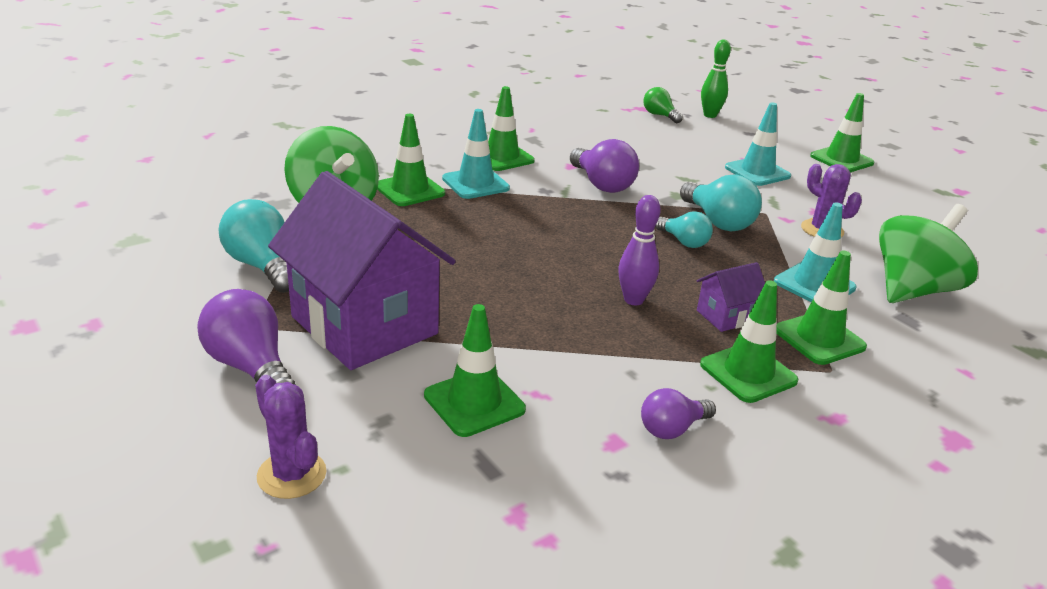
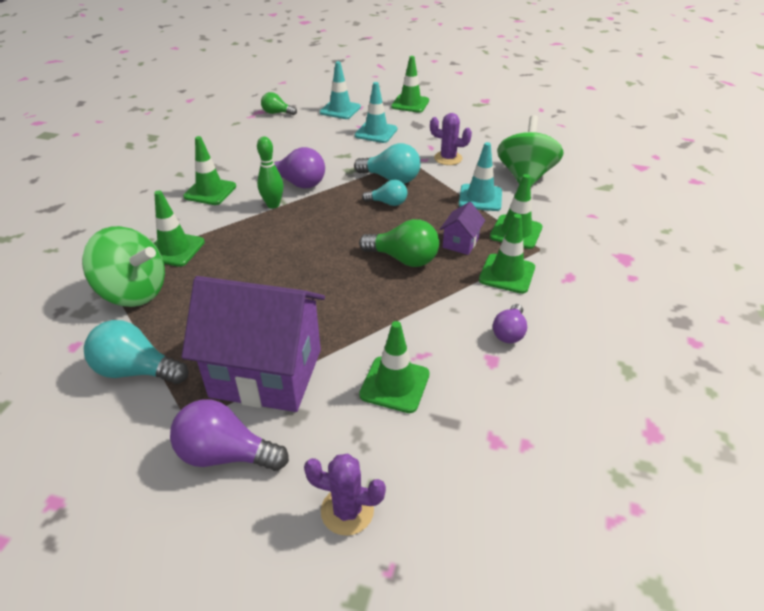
camera: 35 degrees left, 10 degrees up
(475, 183) = (215, 221): turquoise traffic cone -> turquoise traffic cone (340, 110)
(633, 300) = (403, 259): purple bowling pin -> green light bulb
(710, 115) = (307, 100): green bowling pin -> green bowling pin (273, 205)

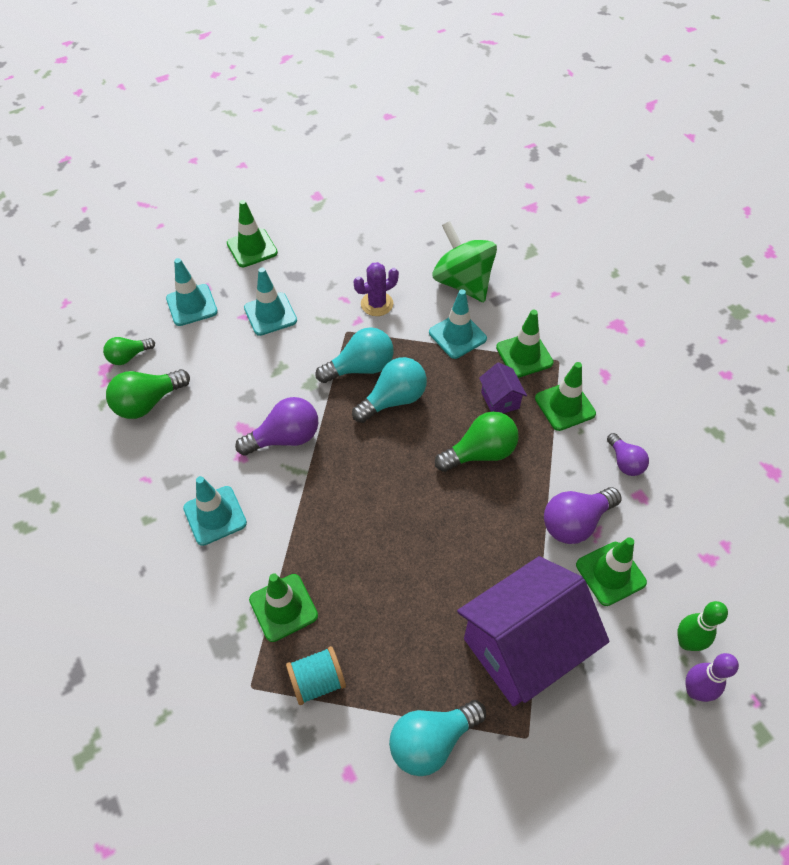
camera: 45 degrees left, 15 degrees up
(134, 292) = (317, 681): green spinning top -> turquoise spool
(210, 191) = (215, 515): green traffic cone -> turquoise traffic cone
(226, 454) = (583, 732): purple light bulb -> purple light bulb (575, 522)
(256, 133) = (148, 403): none -> green light bulb
(273, 205) = (299, 482): green bowling pin -> green bowling pin (686, 642)
(347, 510) = (694, 690): purple cactus -> purple bowling pin
(388, 203) = (393, 400): turquoise light bulb -> turquoise light bulb, size x1.61

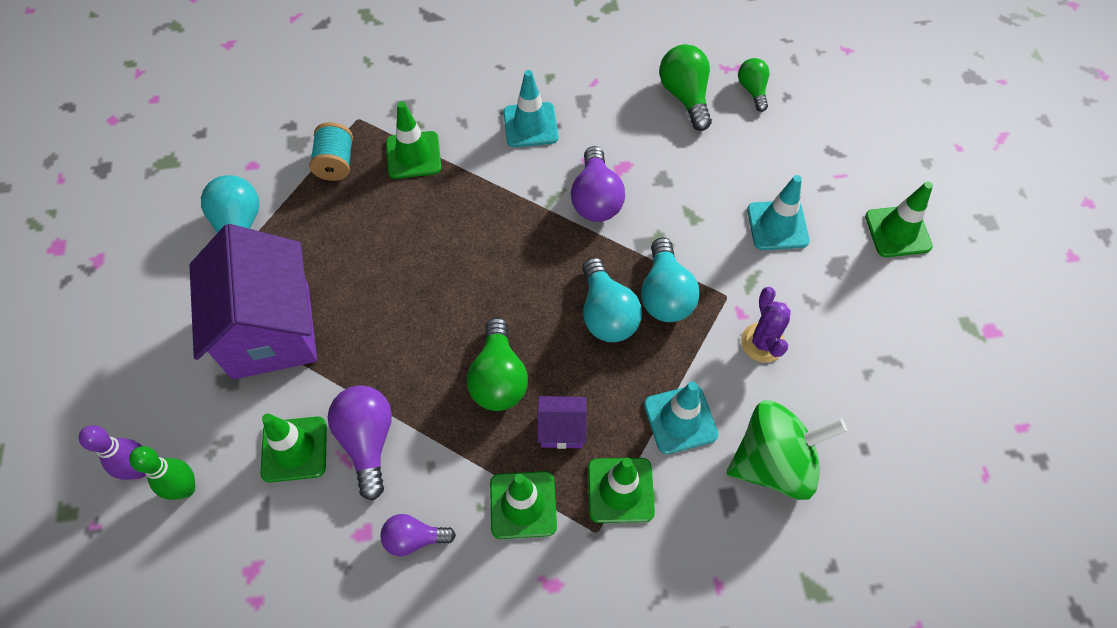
camera: 110 degrees right, 5 degrees up
(192, 305) = (813, 154): turquoise traffic cone -> none

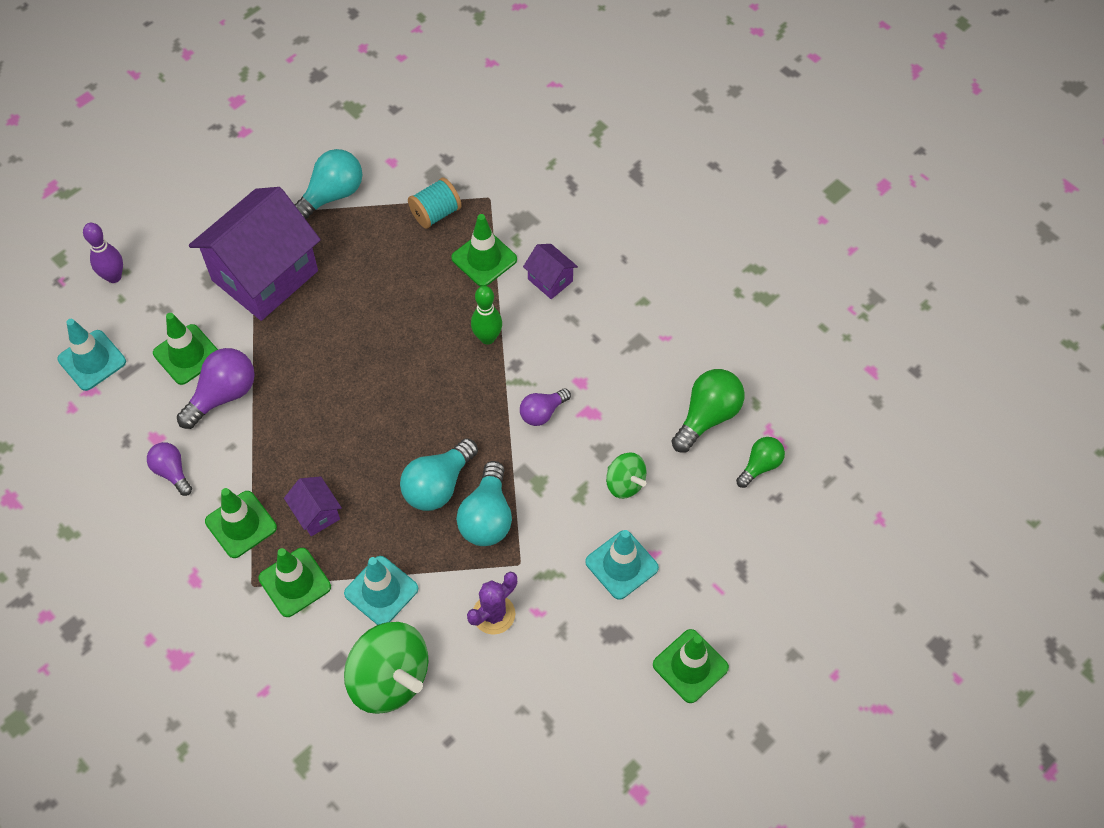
camera: 55 degrees right, 0 degrees up
(186, 489) = (118, 312): green bowling pin -> green bowling pin (487, 338)
(476, 123) = (550, 280): none -> purple house
(498, 378) = (329, 445): green light bulb -> none
(530, 125) = (580, 319): turquoise traffic cone -> turquoise traffic cone (92, 360)
(596, 199) = (542, 412): purple light bulb -> purple light bulb, size x0.62
(665, 294) = (487, 517): turquoise light bulb -> turquoise light bulb turned 45 degrees counterclockwise
(704, 181) = (625, 483): none -> green spinning top

